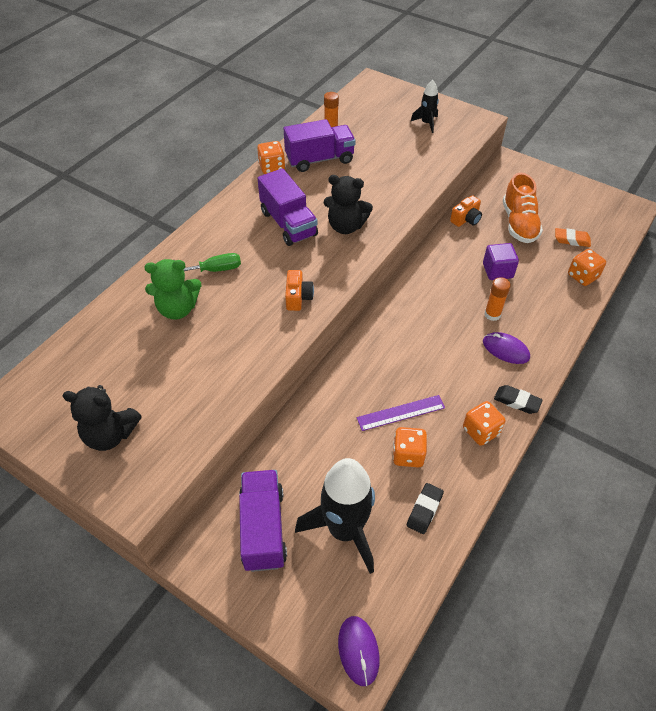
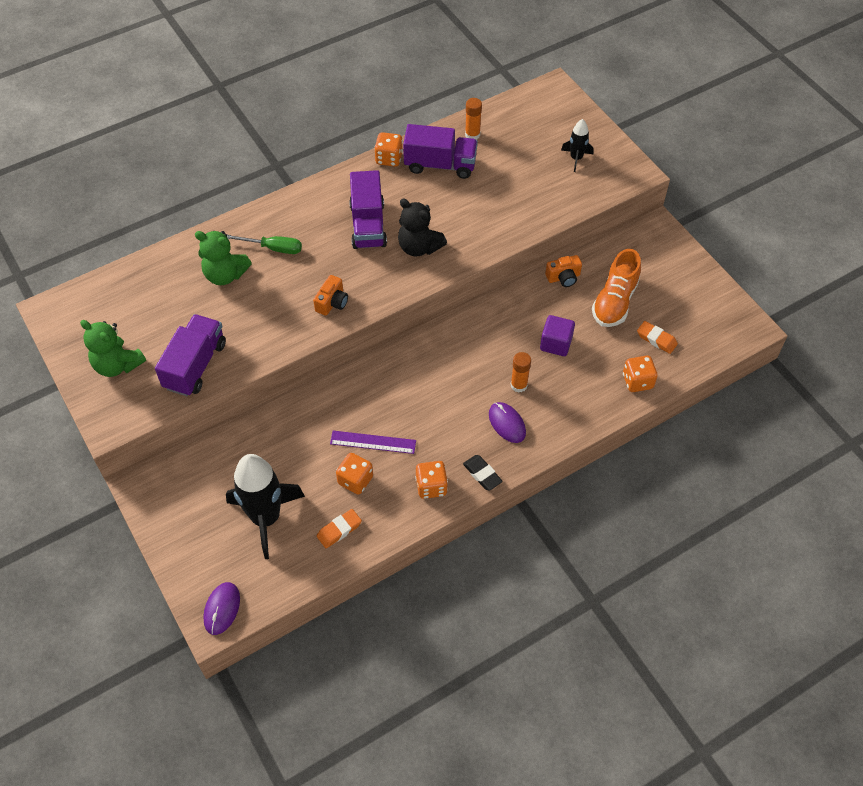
camera: 25 degrees right, 5 degrees up
(110, 434) = (117, 365): black teddy bear -> green teddy bear
(263, 528) = (204, 489): purple truck -> purple truck (195, 365)
(424, 510) = (339, 530): black eraser -> orange eraser

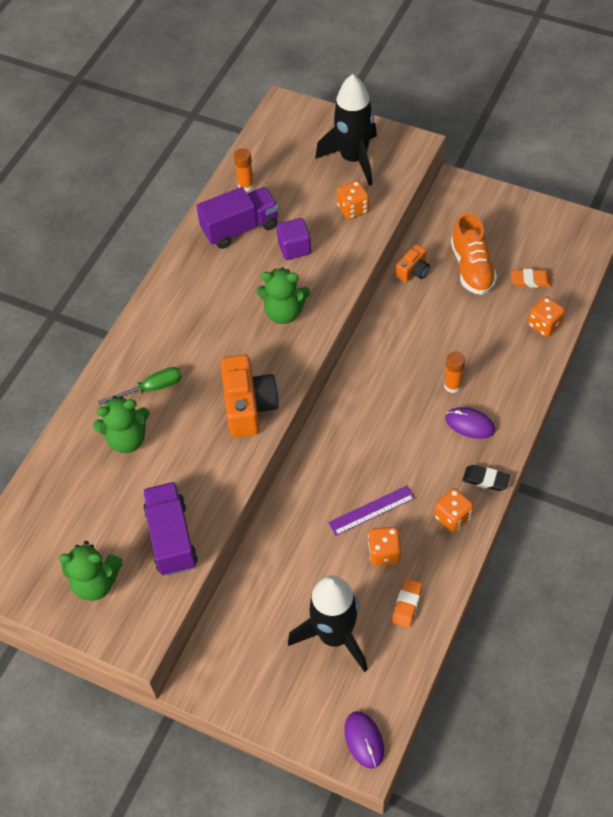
camera: 30 degrees left, 0 degrees up
(332, 302) = (249, 406): orange camera -> orange camera, size x1.87
(368, 225) = (221, 318): purple truck -> none
(389, 158) = (188, 247): orange dice -> orange dice (353, 209)
(419, 247) = (284, 312): black teddy bear -> green teddy bear
(556, 343) = (453, 332): purple cube -> purple cube (294, 248)
(576, 158) = (353, 159): black rocket -> black rocket, size x2.03

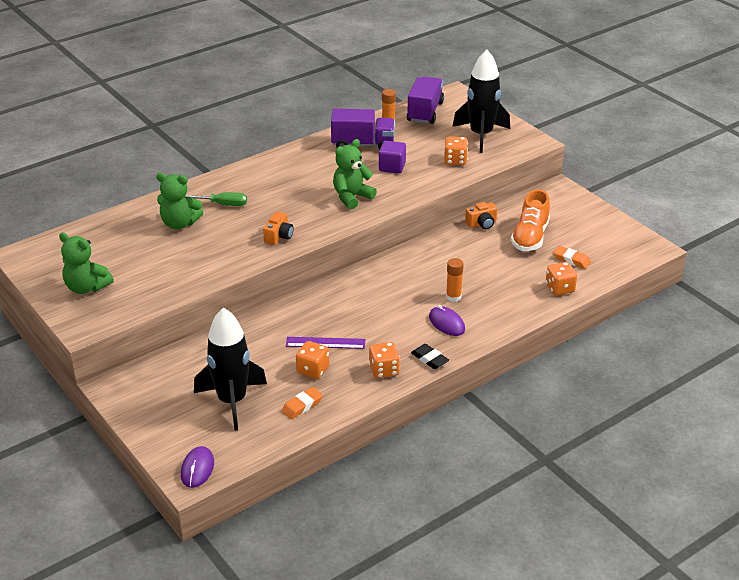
camera: 25 degrees right, 20 degrees down
(171, 538) = (159, 284): purple truck -> purple truck (425, 112)
(249, 406) = (279, 236): orange camera -> orange camera, size x0.53
(284, 312) = (352, 197): green teddy bear -> green teddy bear turned 105 degrees clockwise

